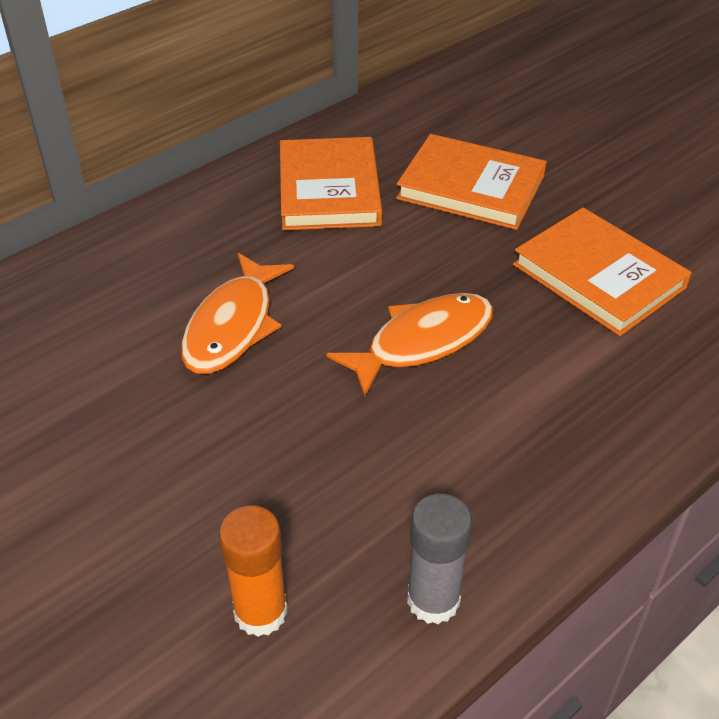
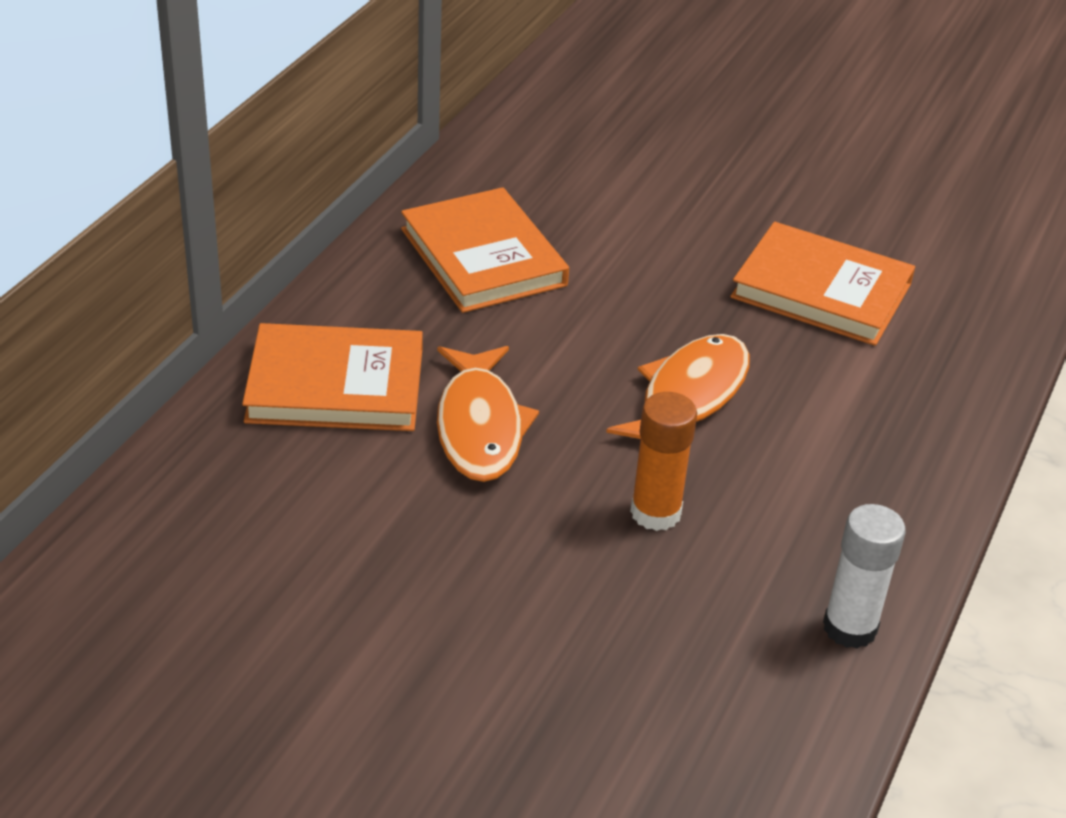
camera: 25 degrees left, 5 degrees down
(260, 612) = (699, 684): orange glue stick -> orange glue stick (655, 513)
(433, 600) = (849, 628): grey glue stick -> white glue stick
(471, 187) = (636, 224): orange book -> orange book (335, 385)

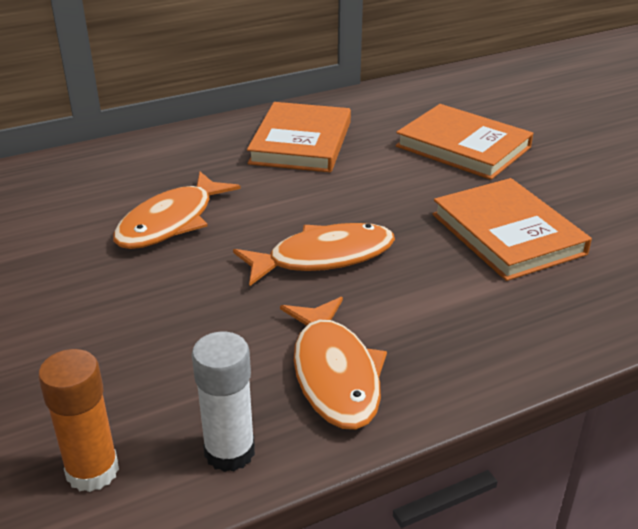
camera: 40 degrees right, 5 degrees down
(335, 385) = (126, 173): orange book -> orange book (463, 147)
(655, 513) = (203, 312): orange glue stick -> orange glue stick (92, 471)
(844, 512) = (334, 373): none -> orange fish

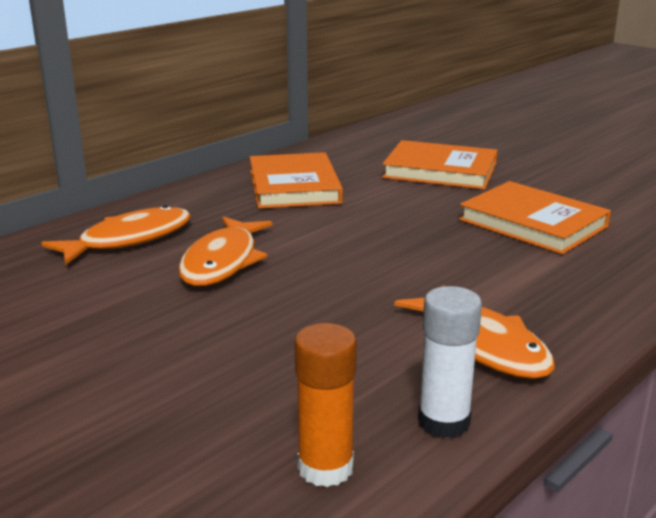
camera: 20 degrees left, 10 degrees down
(323, 257) = (393, 264): orange fish -> orange fish (129, 239)

